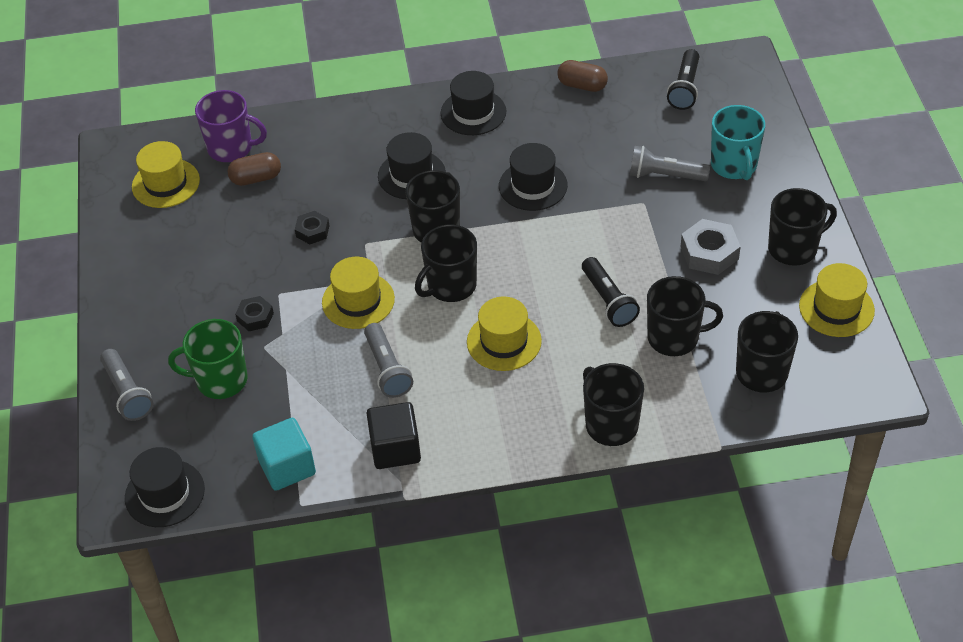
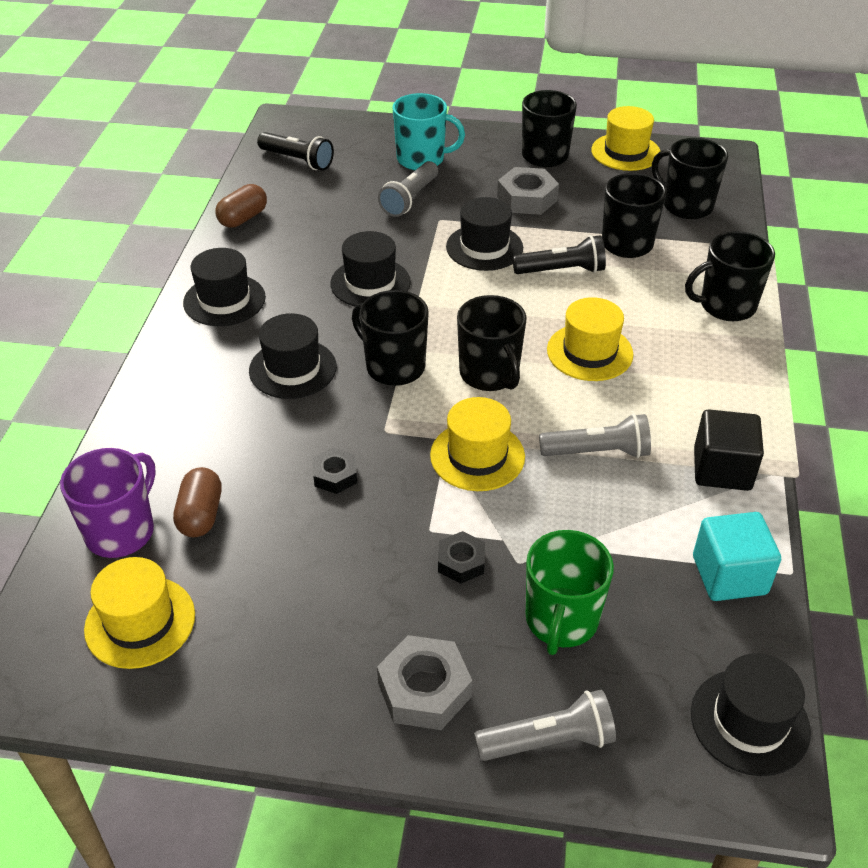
camera: 75 degrees left, 5 degrees down
(150, 325) = (424, 690): none -> grey nut
(617, 242) = (484, 247): none -> black hat

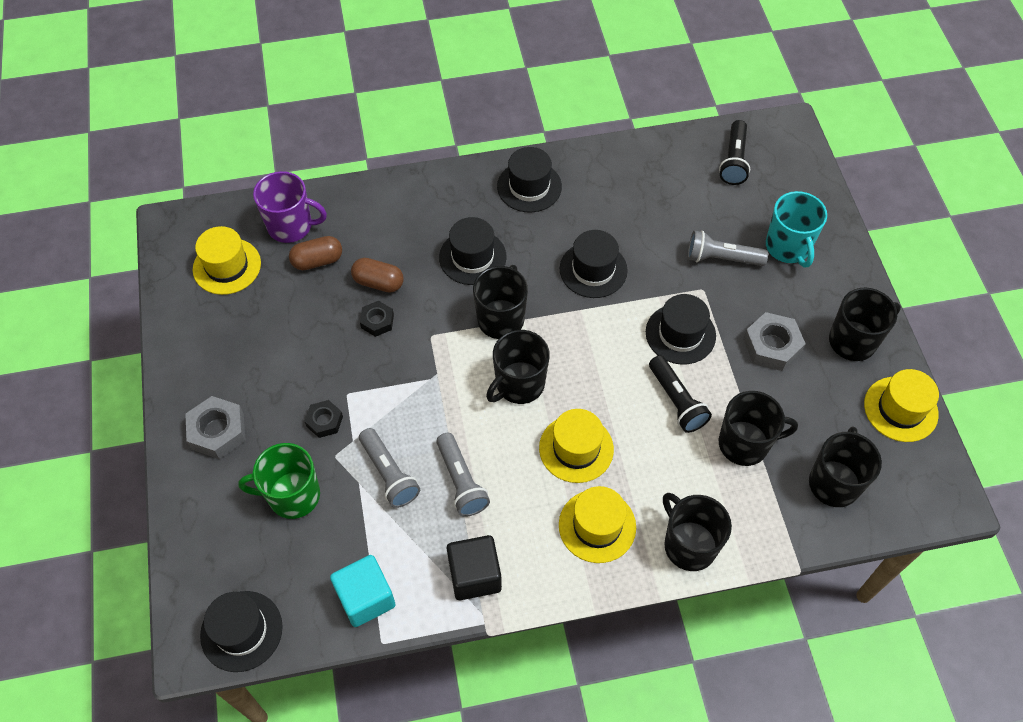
camera: 70 degrees right, 15 degrees up
(243, 218) = (634, 157): brown capsule -> brown capsule (378, 282)
(477, 456) = (427, 402): yellow hat -> yellow hat (597, 526)
(548, 741) = (198, 511): grey flashlight -> grey flashlight (389, 474)

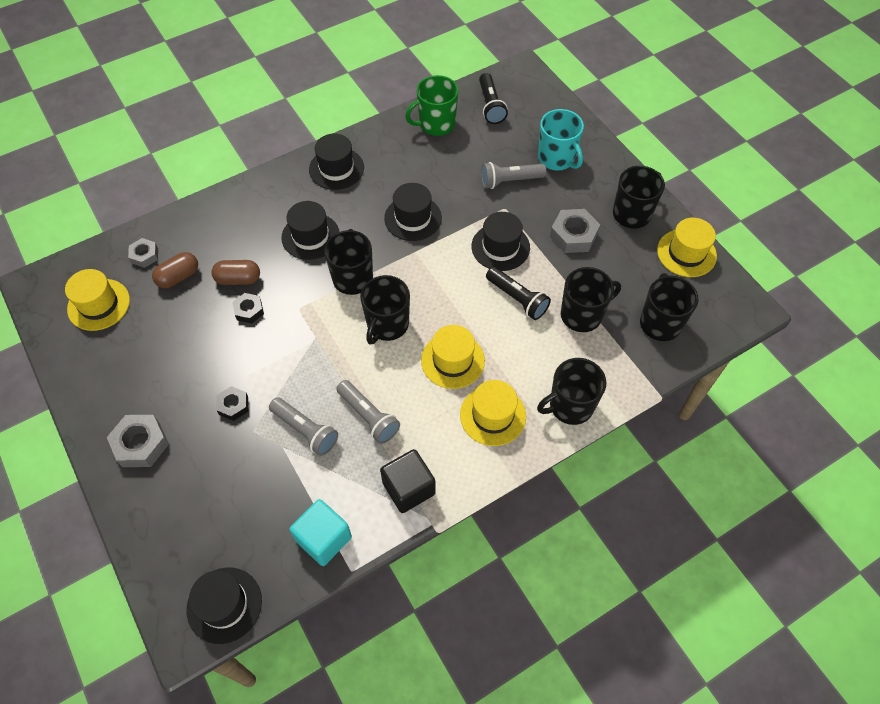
camera: 20 degrees left, 0 degrees up
(291, 226) = (144, 255): purple mug -> grey nut
(292, 495) = (228, 476): green mug -> green mug (436, 124)
(689, 545) = (570, 406): black mug -> black mug turned 60 degrees counterclockwise

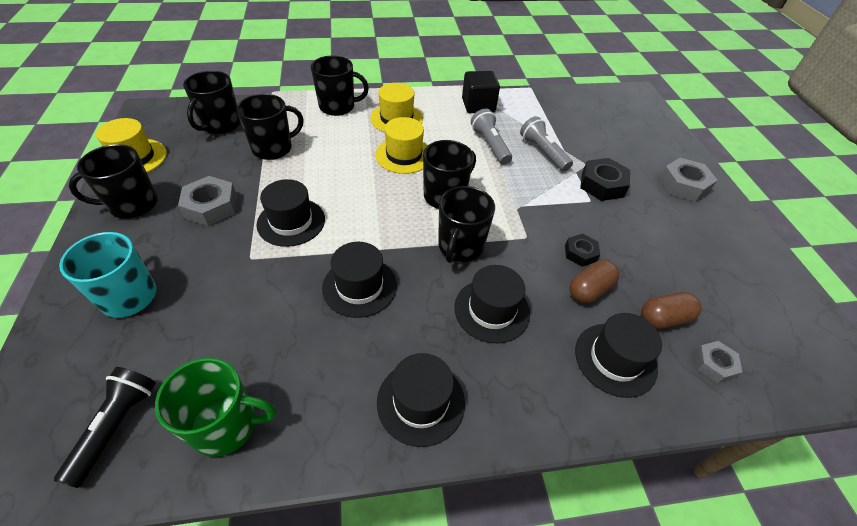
camera: 160 degrees left, 10 degrees down
(98, 304) = (760, 319): yellow hat -> none
(224, 605) = (613, 97): black hat -> black hat (615, 359)
(233, 405) = (602, 185): black nut -> black nut, size x1.63
(238, 279) = (589, 290): brown capsule -> brown capsule turned 60 degrees counterclockwise
(323, 539) = (544, 102): turquoise cube -> none
(510, 181) = (213, 288): grey flashlight -> none
(517, 299) = (315, 176): black flashlight -> none
(582, 315) = (273, 148): black mug -> black mug turned 150 degrees clockwise

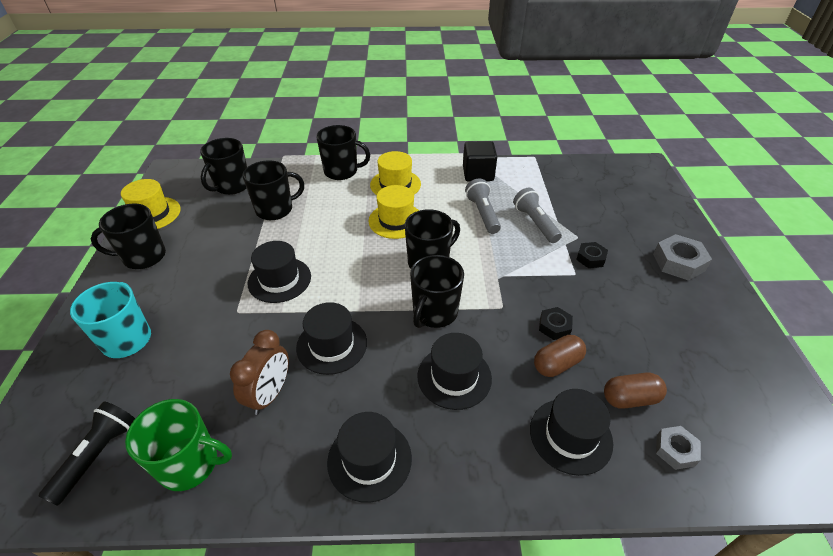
camera: 10 degrees right, 5 degrees down
(211, 206) = (210, 262): grey nut -> none
(302, 343) = (270, 394): none -> brown clock
(602, 185) = (590, 258): black nut -> black nut, size x0.61

